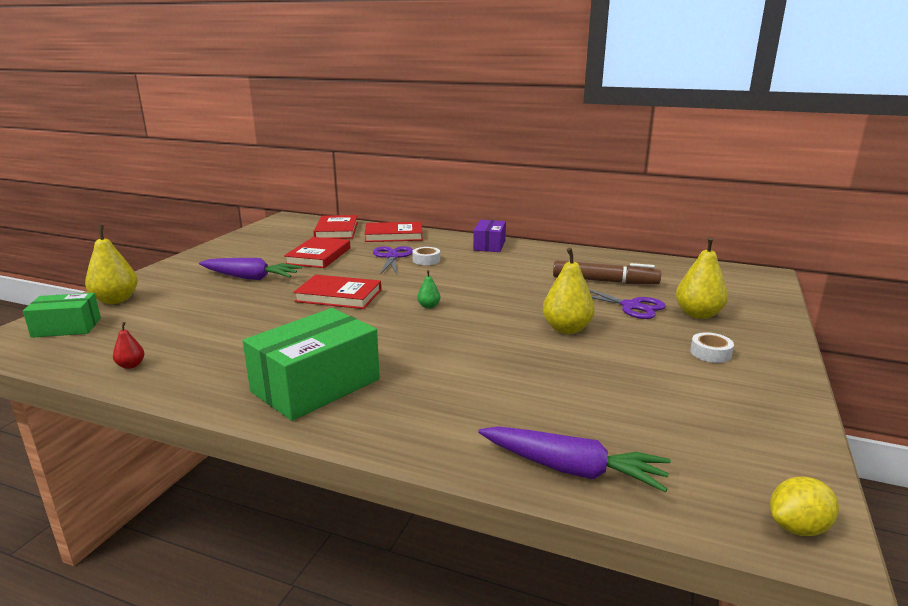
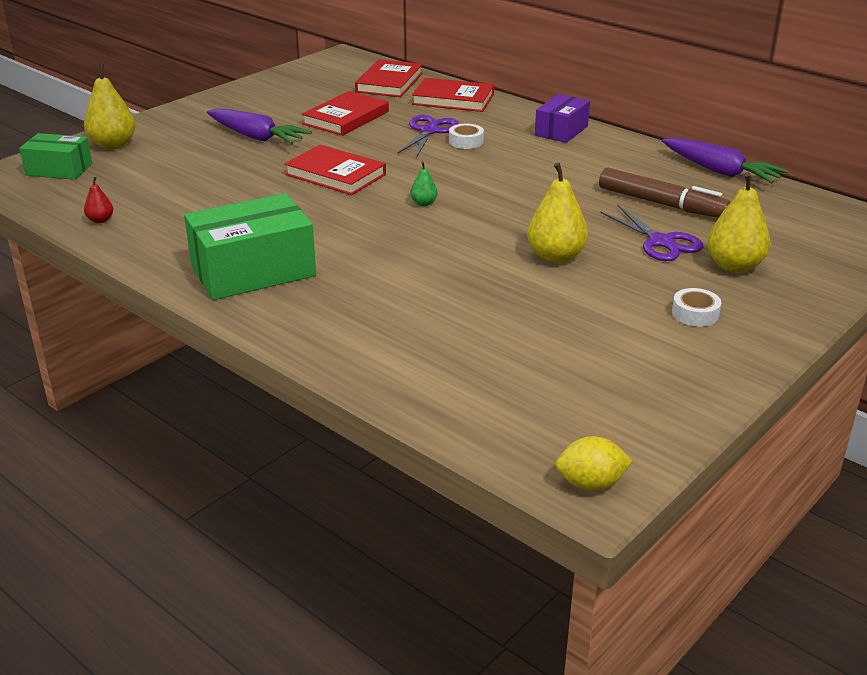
camera: 20 degrees right, 10 degrees up
(572, 469) = (430, 394): purple carrot -> purple carrot (720, 171)

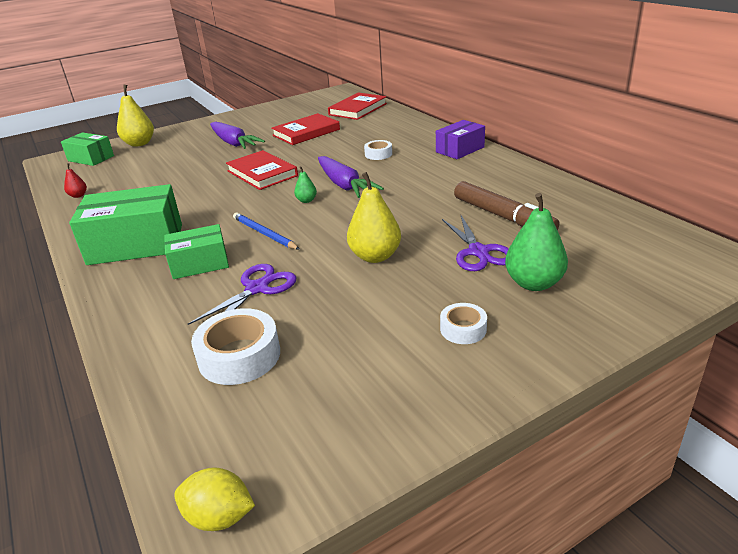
camera: 20 degrees right, 0 degrees up
(358, 284) = (200, 264): none -> green box
(406, 245) = (264, 234): none -> blue pencil
(429, 131) = (357, 145): purple scissors -> purple scissors (257, 288)
(453, 99) = (394, 122): red book -> none
(492, 364) = (239, 356): none -> white tape
(720, 171) = (576, 191): purple carrot -> purple carrot (344, 185)
(734, 266) = (534, 283): yellow pear -> green pear

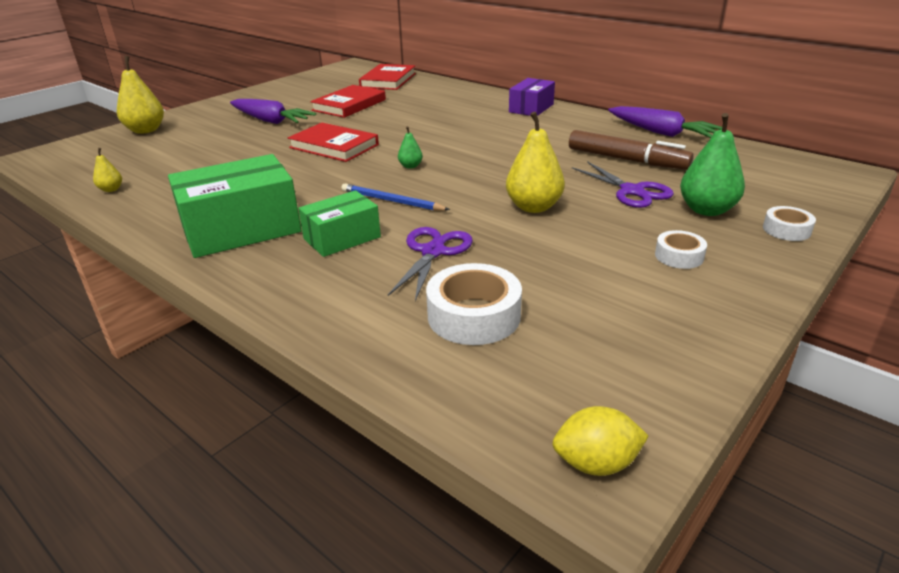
camera: 20 degrees left, 0 degrees up
(78, 195) = (111, 189): red pear -> yellow pear
(91, 158) = (91, 150): green box -> none
(344, 185) = (439, 148): purple carrot -> purple carrot (661, 132)
(378, 154) = (450, 118): white tape -> white tape (786, 230)

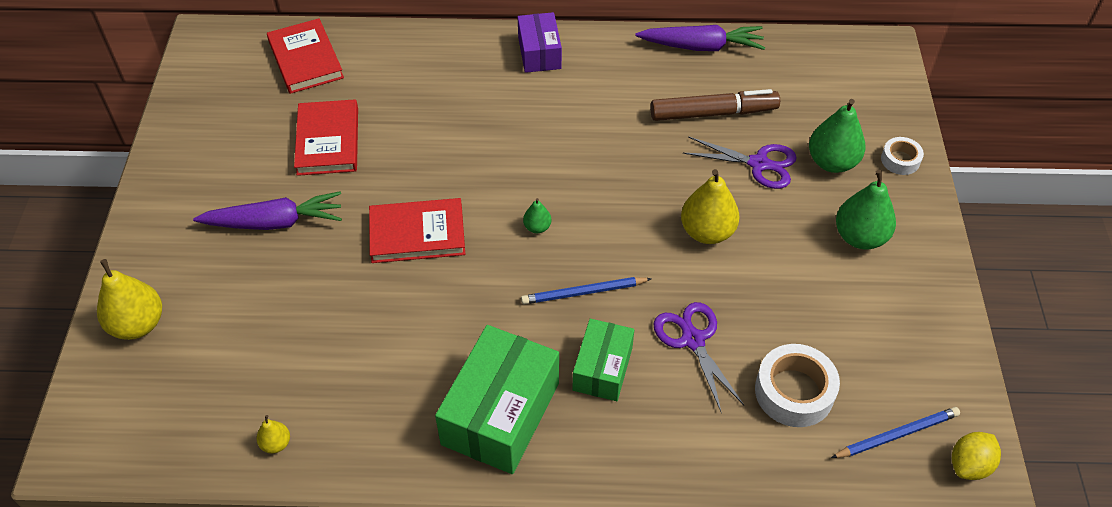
camera: 40 degrees left, 20 degrees up
(538, 393) = (897, 434): none -> blue pencil
(679, 256) = (860, 237): white tape -> green pear

